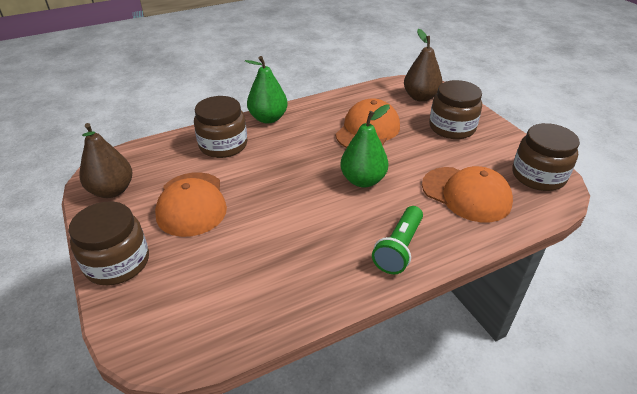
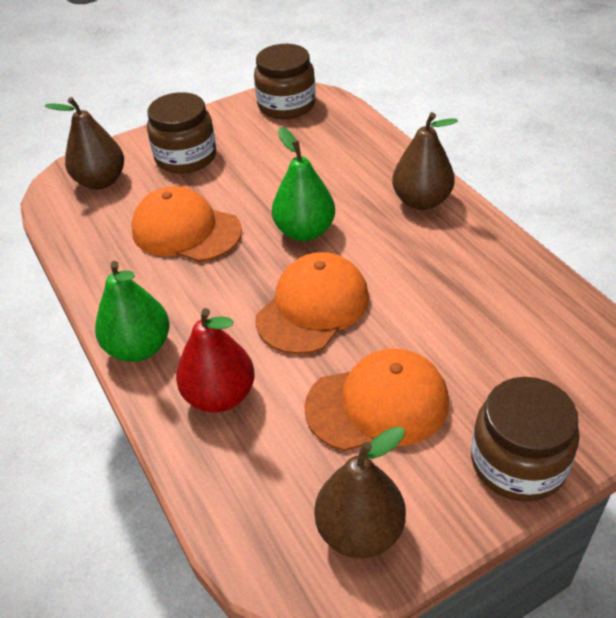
camera: 90 degrees left, 5 degrees up
(223, 145) = (220, 396): brown jar -> red pear
(399, 248) = (421, 201): green flashlight -> brown pear
(466, 194) = (323, 153): orange cap -> orange cap (313, 307)

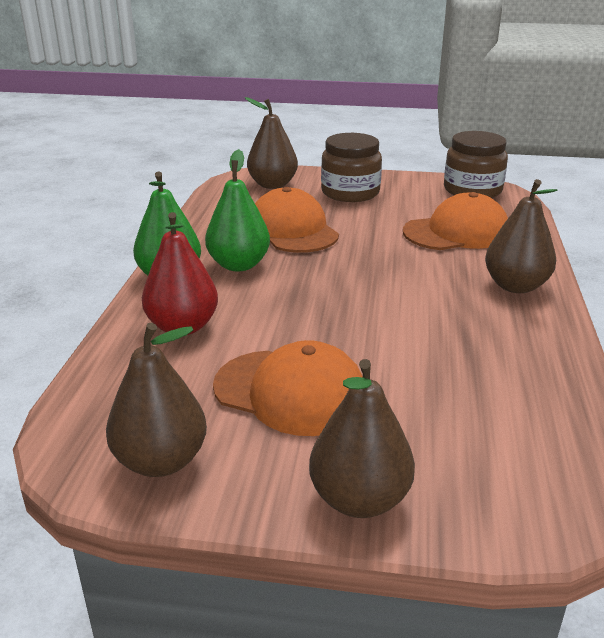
camera: 35 degrees right, 15 degrees down
(305, 231) = (382, 265): green pear -> green pear (239, 265)
(313, 307) = (324, 310): orange cap -> orange cap (456, 232)
(518, 462) = (359, 499): brown jar -> brown pear

